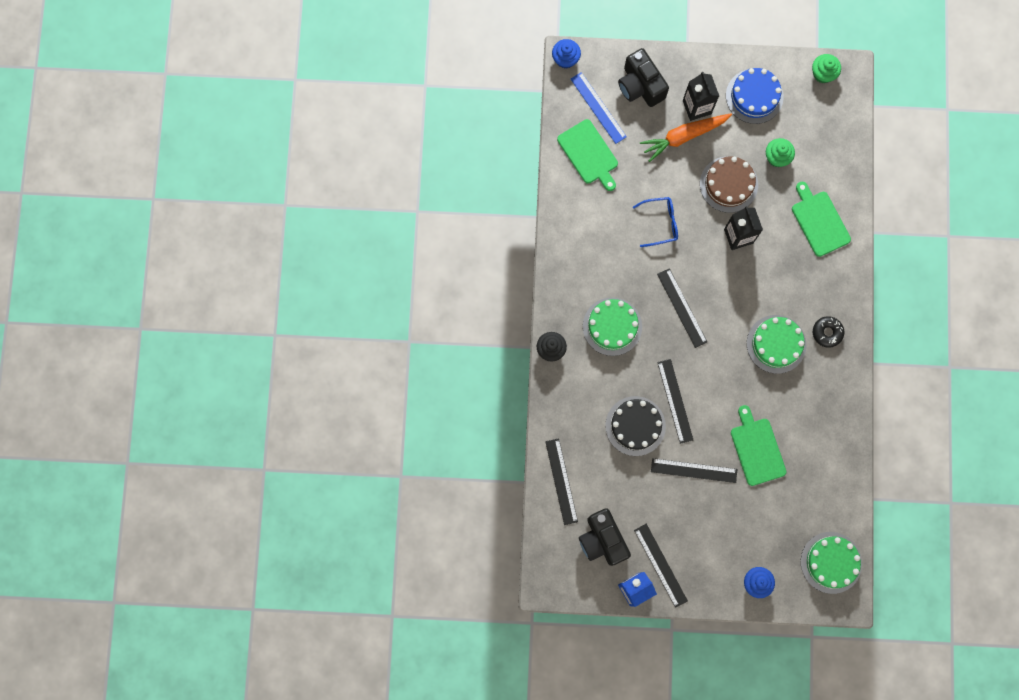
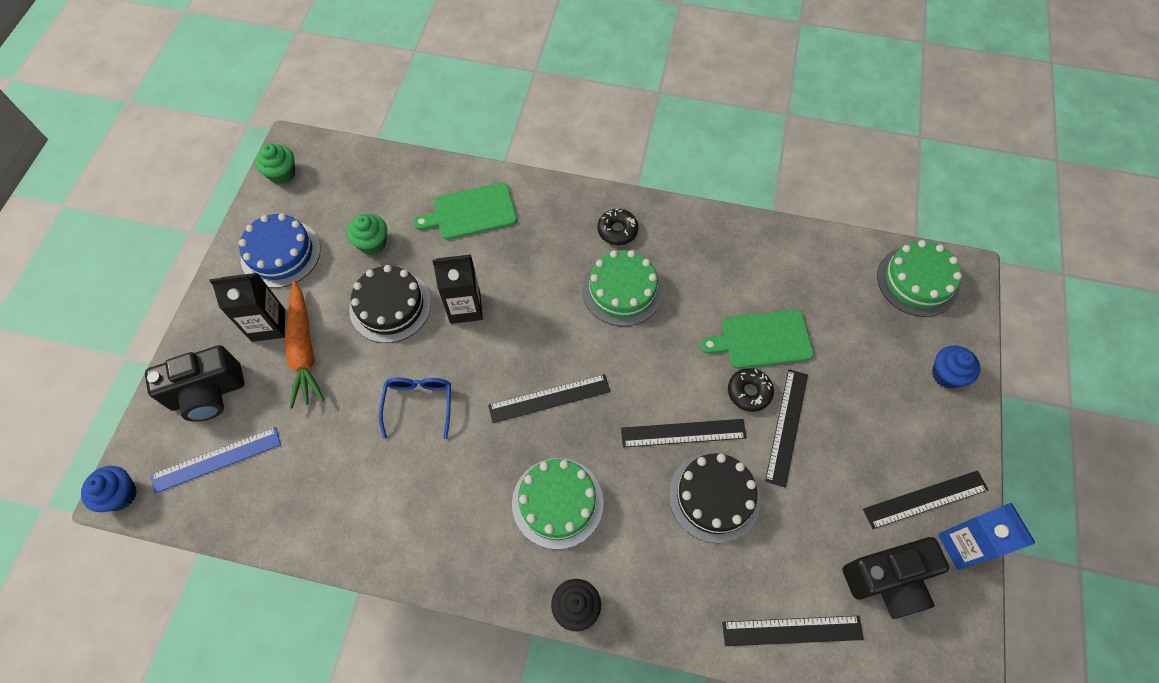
camera: 80 degrees left, 15 degrees down
(589, 154) = (282, 487): green cutting board -> none
(714, 443) = (749, 392): none -> black donut
(728, 184) = (390, 306): brown cake -> black cake

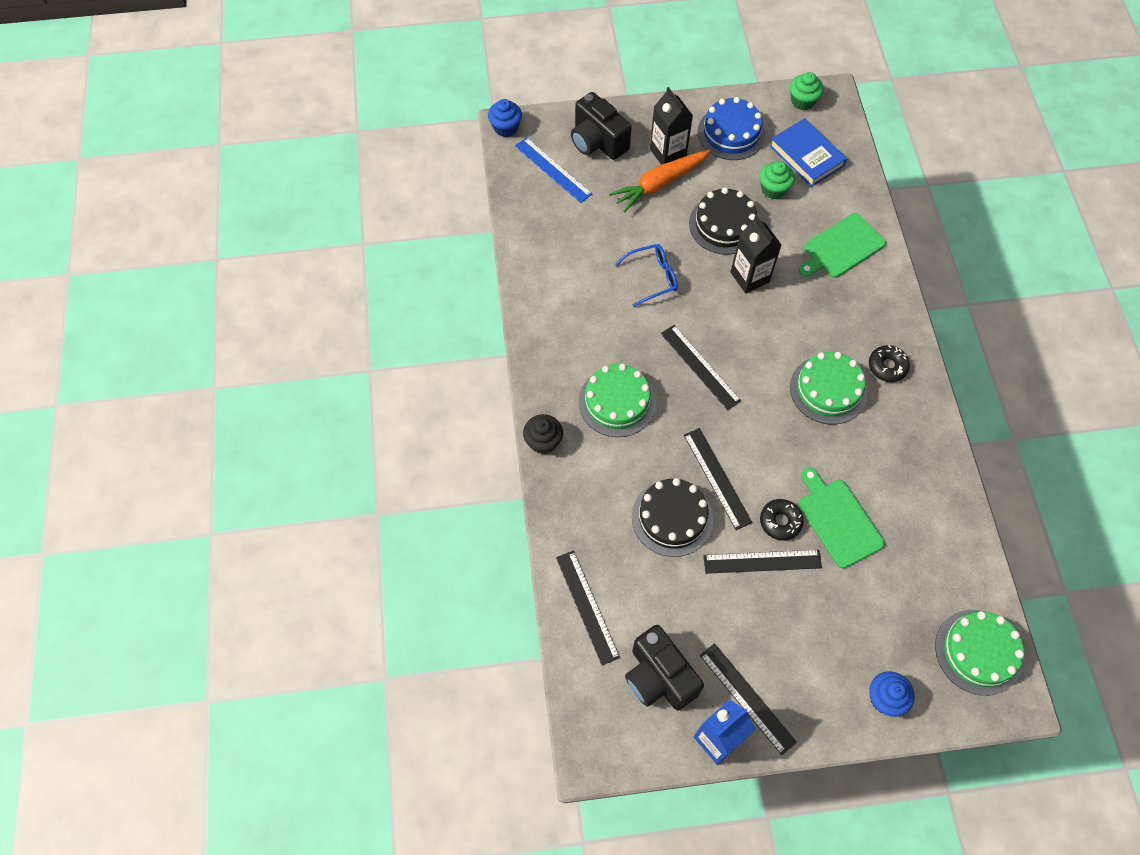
camera: 70 degrees right, 0 degrees up
(349, 197) = (806, 156): none -> blue book
(471, 212) = (842, 247): green cutting board -> green cutting board turned 90 degrees counterclockwise

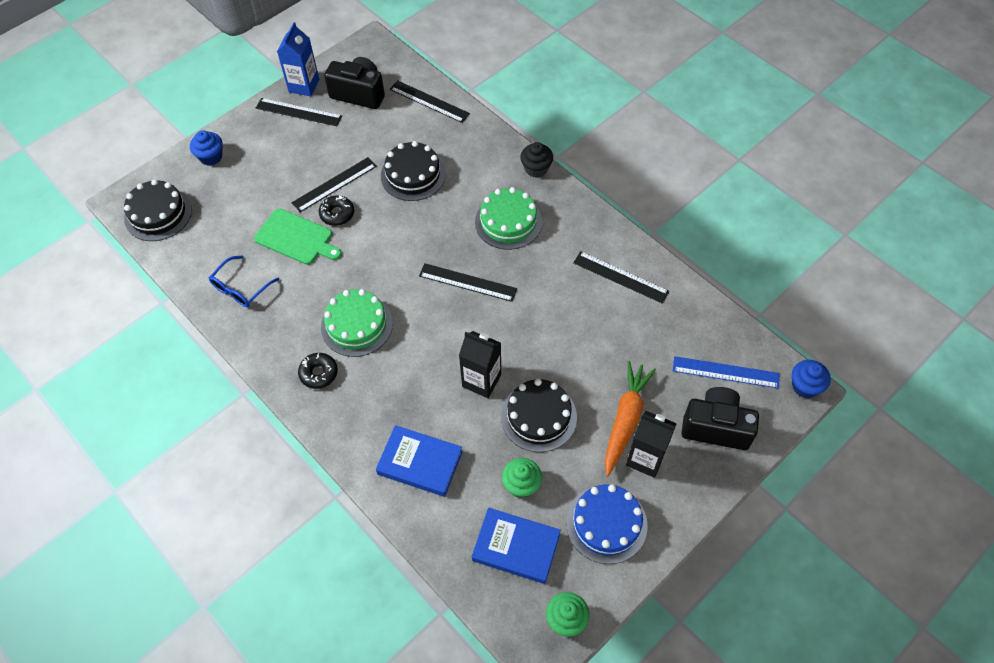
camera: 145 degrees right, 5 degrees down
(652, 277) = (560, 329): blue glasses -> blue glasses (240, 288)
(717, 478) = (400, 215): black ruler -> black ruler (620, 277)
(842, 247) = (420, 463): green cutting board -> blue book
(978, 652) = (158, 214): green cake -> black cake

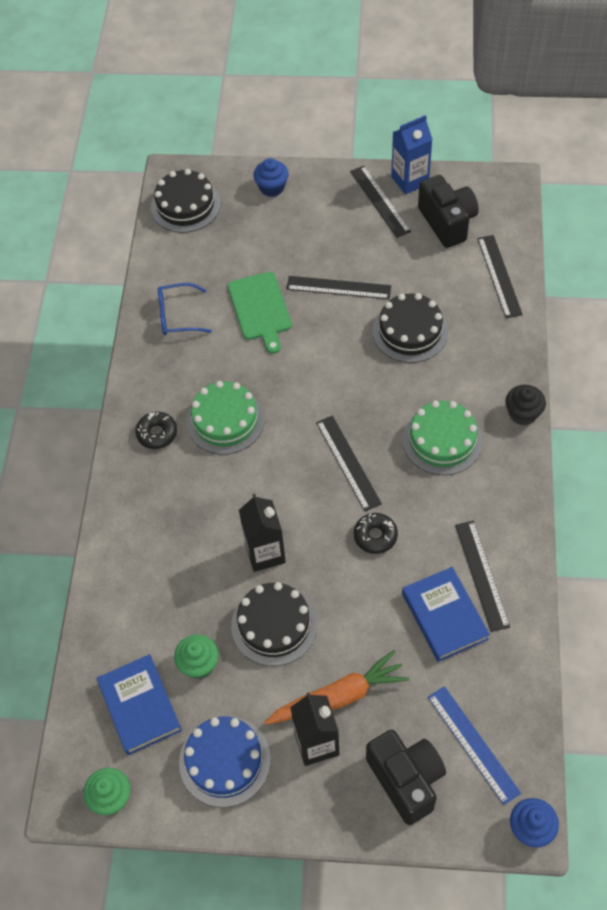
camera: 50 degrees right, 0 degrees up
(337, 214) = (312, 315): black donut -> black donut (375, 536)
(420, 463) = (148, 572): blue book -> blue book (444, 616)

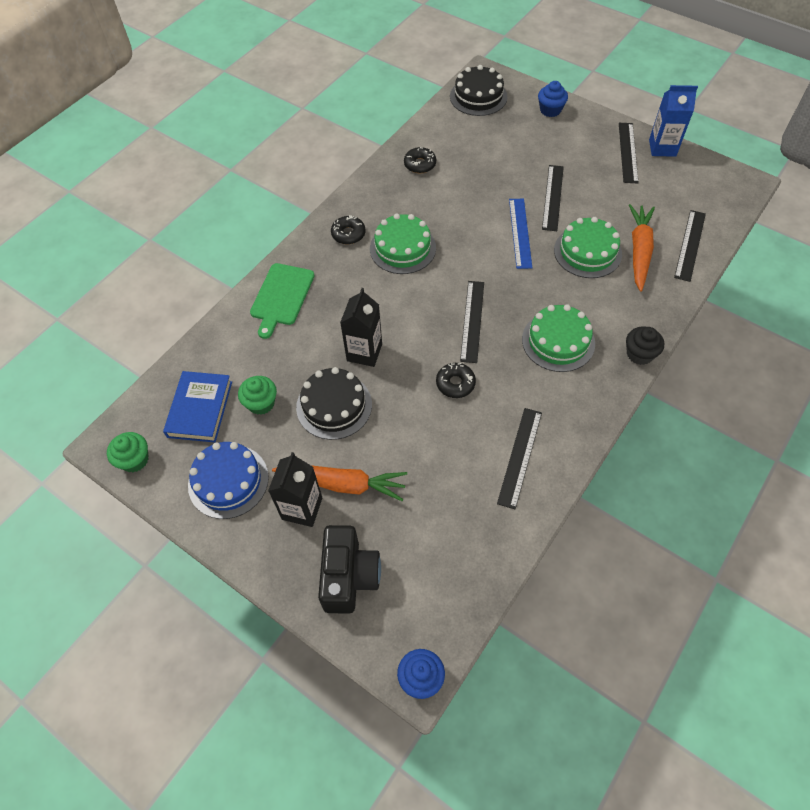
camera: 30 degrees right, 0 degrees up
(177, 316) = (420, 164): blue glasses -> black donut
(260, 309) = (483, 186): green cutting board -> green cutting board (281, 297)
(338, 288) = (552, 197): black ruler -> black ruler turned 60 degrees clockwise
(410, 331) = (587, 252): black cake -> green cake
(444, 616) = (467, 471): blue book -> none
(447, 222) = (672, 189): black camera -> none
(457, 306) = (639, 251): none -> orange carrot
(473, 744) = (421, 582): blue ruler -> blue ruler (520, 233)

